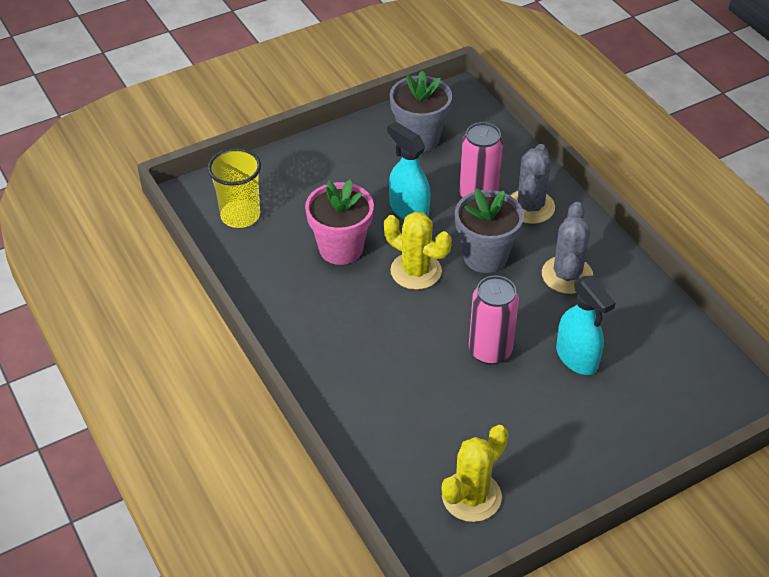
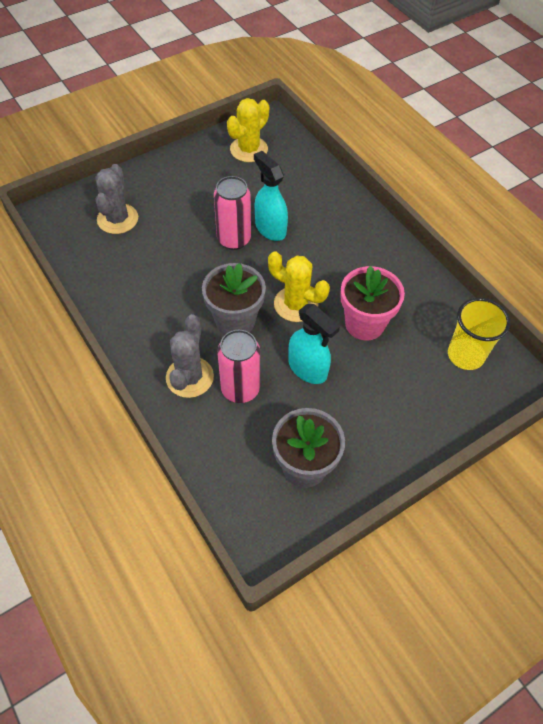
camera: 175 degrees right, 10 degrees up
(567, 275) = (164, 305): grey cactus -> grey cactus (117, 219)
(577, 358) = (167, 236): turquoise spray bottle -> turquoise spray bottle (270, 228)

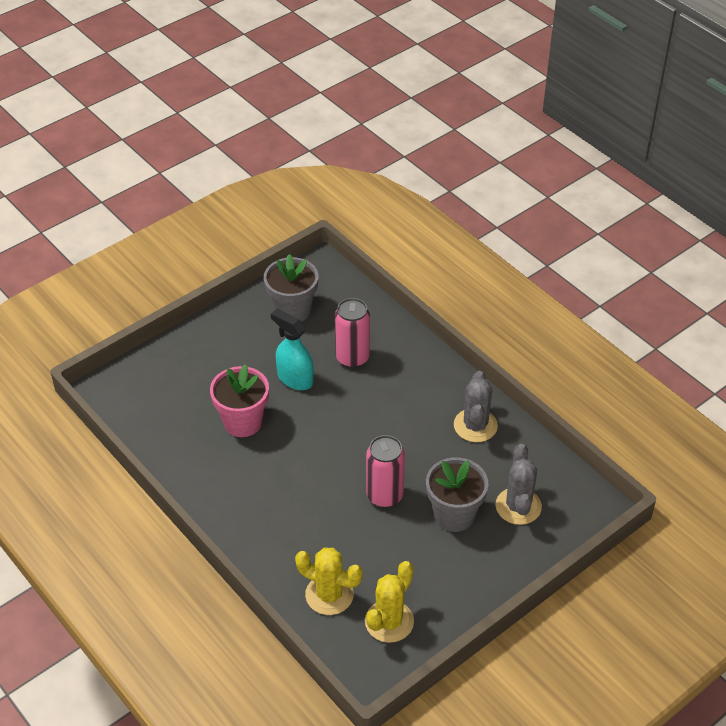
camera: 175 degrees right, 10 degrees down
(189, 377) = (398, 362): grey cactus -> grey cactus (475, 425)
(235, 321) = (367, 413): grey flower pot -> grey flower pot (454, 515)
(270, 228) = (346, 513): turquoise spray bottle -> none
(296, 304) = (310, 434): yellow cactus -> yellow cactus (329, 595)
(465, 355) = (149, 403): yellow cup -> none

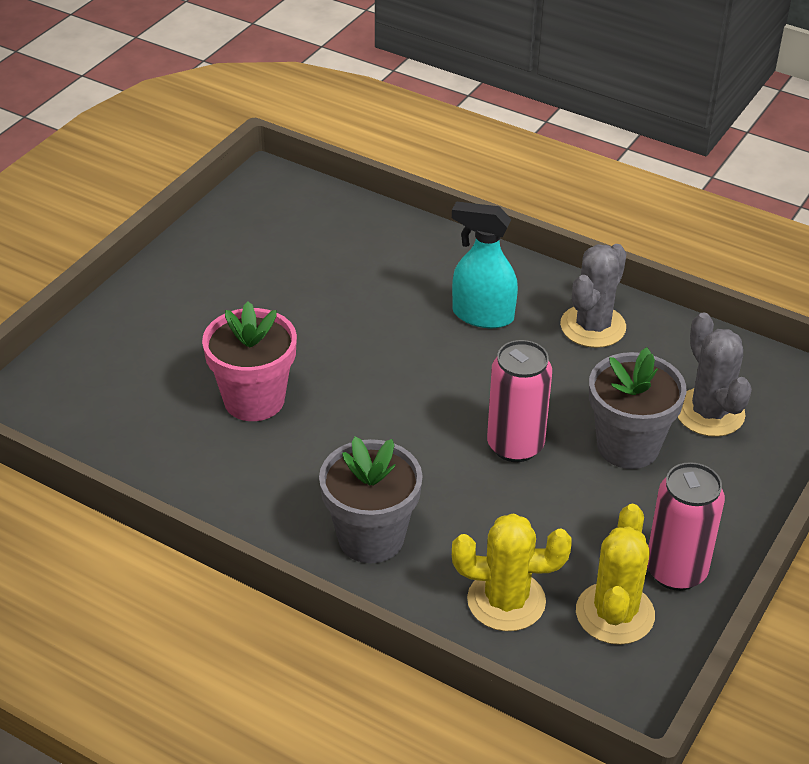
camera: 20 degrees left, 5 degrees down
(292, 311) = (257, 242): grey flower pot -> grey flower pot (371, 538)
(295, 379) = (304, 326): turquoise spray bottle -> turquoise spray bottle (482, 315)
(352, 358) = (374, 282): pink can -> pink can (676, 571)
(475, 425) = (593, 326): grey cactus -> grey cactus turned 45 degrees clockwise

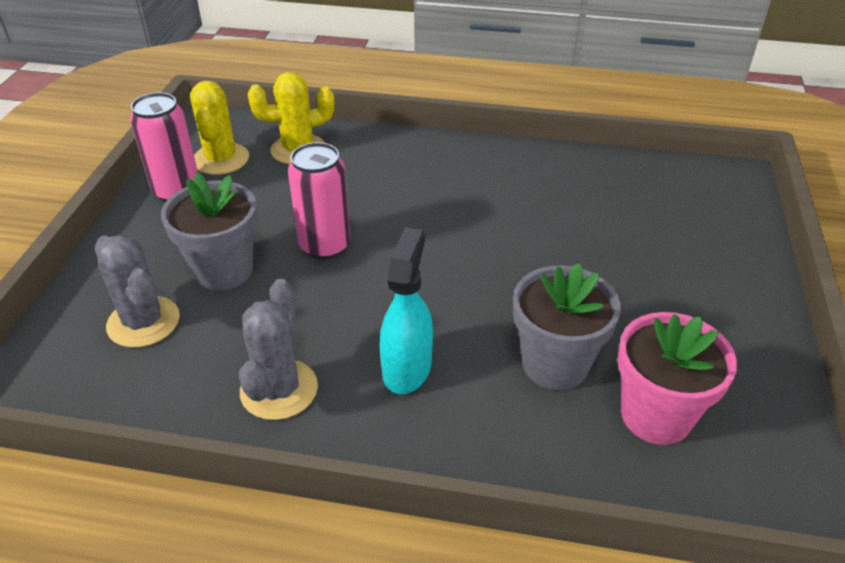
camera: 160 degrees right, 0 degrees up
(254, 400) = (563, 226): pink flower pot -> pink flower pot (656, 415)
(371, 538) = (408, 161): grey flower pot -> grey flower pot (555, 364)
(482, 315) = (407, 368): turquoise spray bottle -> turquoise spray bottle turned 75 degrees counterclockwise

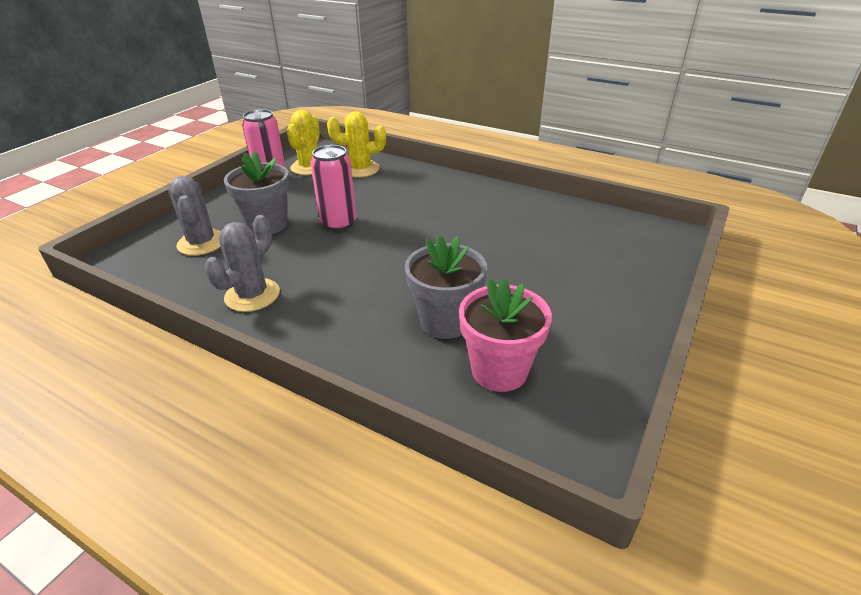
camera: 20 degrees right, 5 degrees down
(407, 368) = (341, 301): turquoise spray bottle -> none

